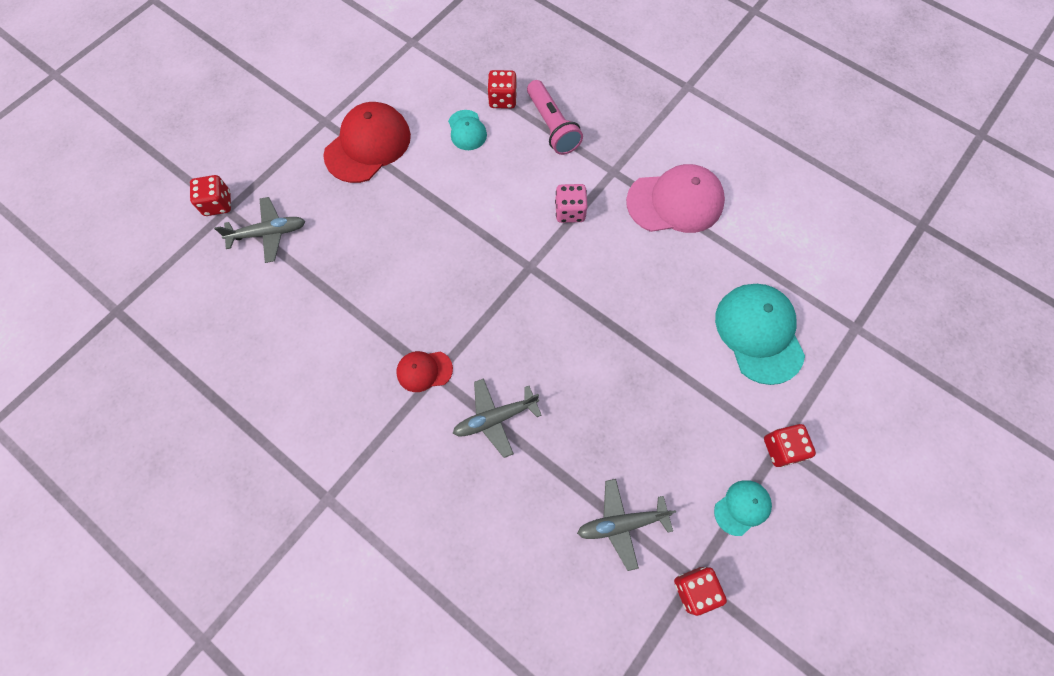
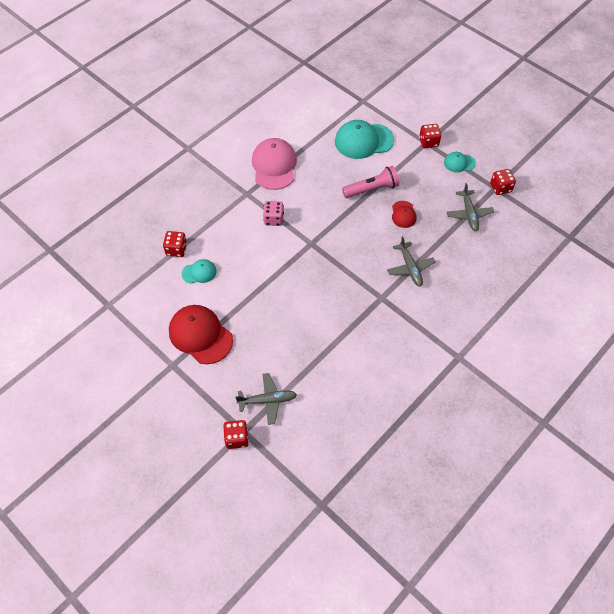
camera: 85 degrees left, 10 degrees down
(268, 233) = (267, 400): grey plane -> grey plane turned 90 degrees clockwise
(424, 371) = (378, 303): red cap -> red cap (403, 214)
(552, 126) = (205, 223): pink flashlight -> pink flashlight (372, 189)
(742, 507) = (459, 163): turquoise cap -> turquoise cap turned 60 degrees counterclockwise

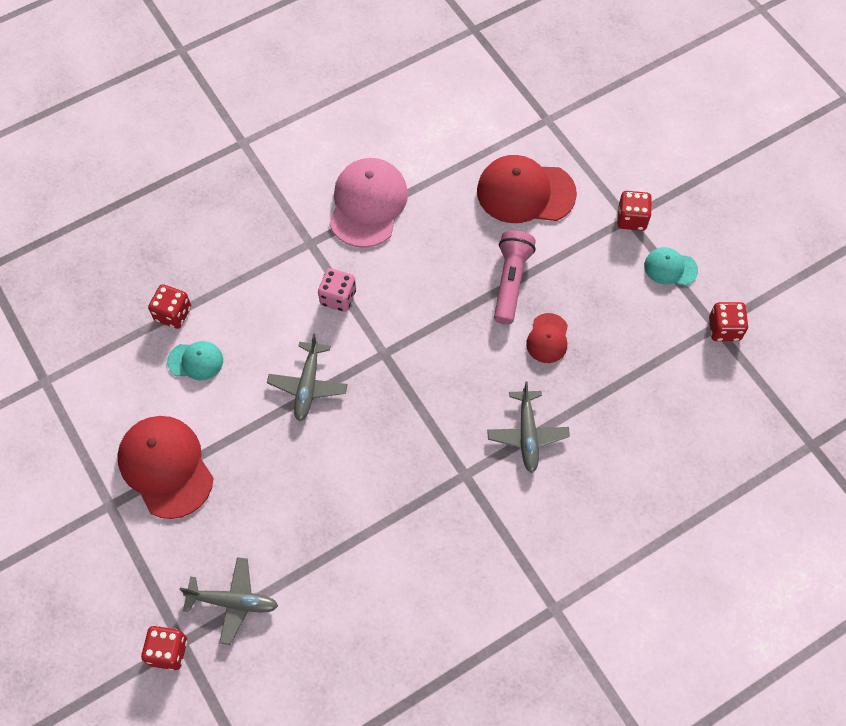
camera: 15 degrees right, 5 degrees up
(363, 141) = (525, 192): turquoise cap -> red cap
(372, 189) = (511, 282): pink flashlight -> pink flashlight turned 75 degrees counterclockwise
(469, 214) = (655, 363): grey plane -> grey plane (308, 385)

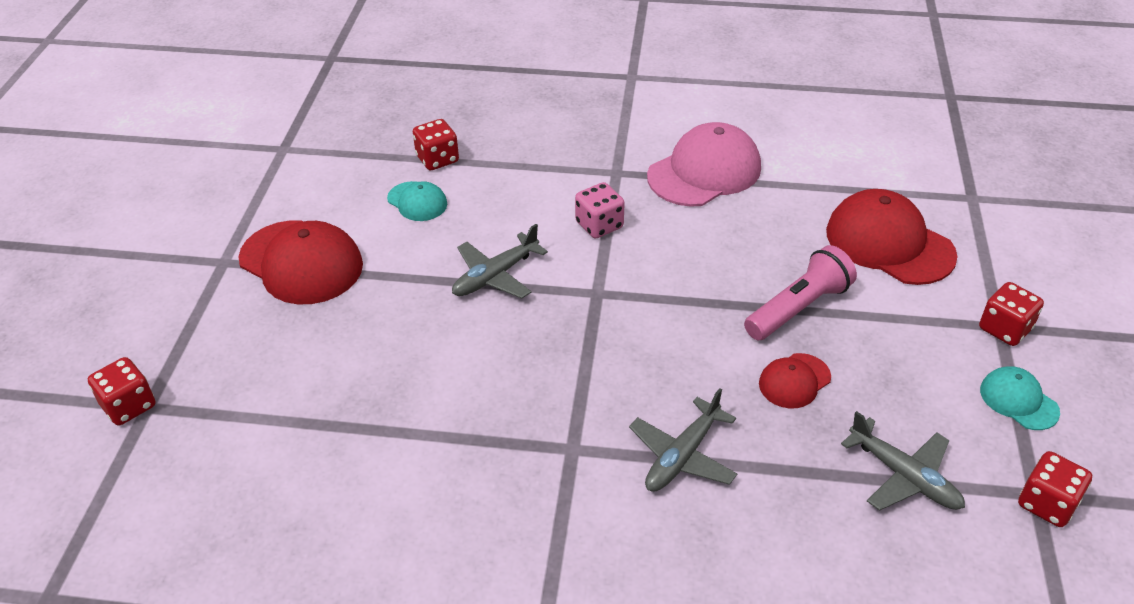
camera: 40 degrees right, 20 degrees down
(166, 467) = (301, 262): red cap -> red cap turned 120 degrees clockwise
(233, 602) = (228, 405): grey plane -> grey plane (904, 476)

